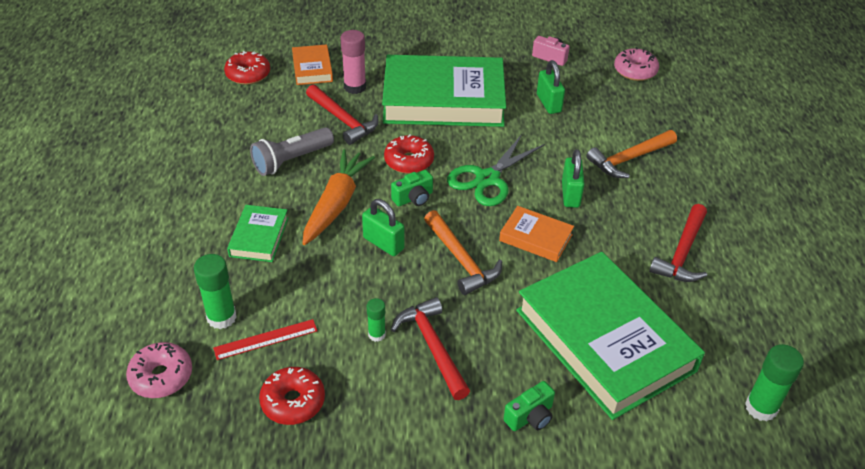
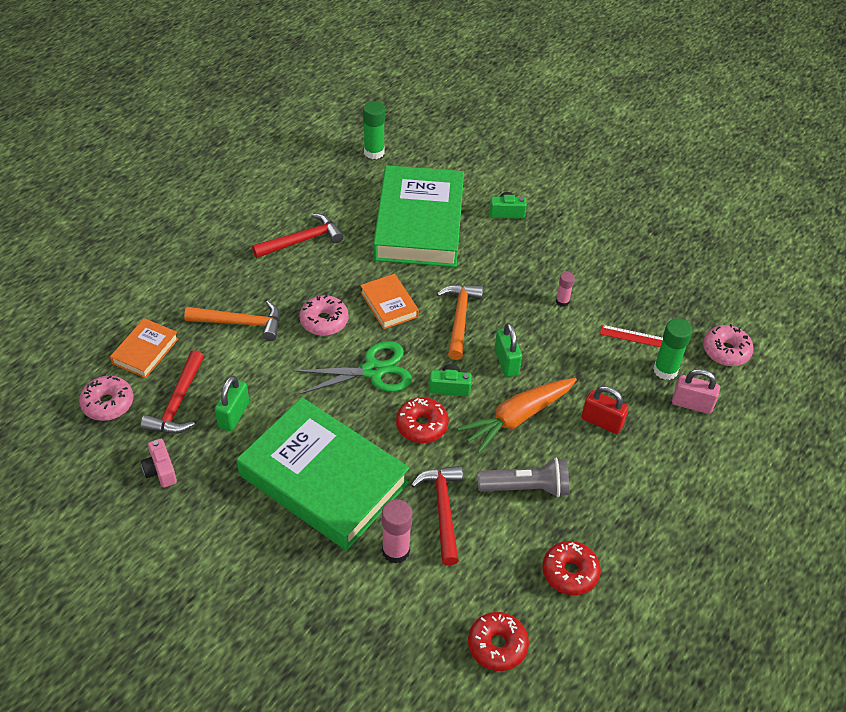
camera: 145 degrees left, 5 degrees up
(178, 297) = (692, 404): none -> pink padlock
(259, 237) = (602, 422): green book -> red padlock
(293, 402) = (644, 291): red donut -> red donut (570, 572)
(312, 68) = (419, 611): orange book -> orange book (145, 351)
(376, 334) = (562, 301): green glue stick -> pink glue stick
(432, 347) = (531, 275): red hammer -> red hammer (178, 403)
(570, 194) = (324, 321): green padlock -> pink donut

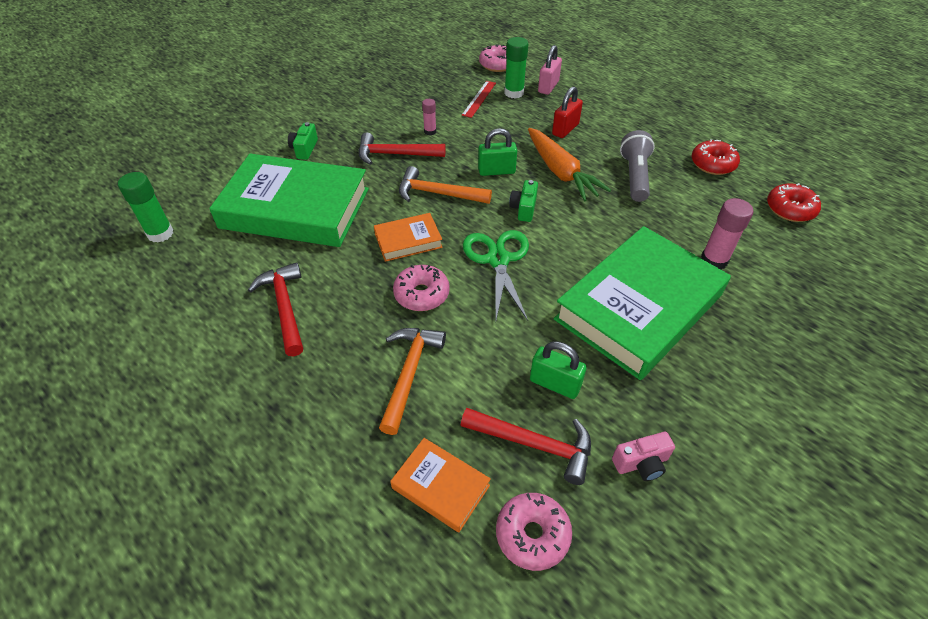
camera: 80 degrees left, 0 degrees up
(422, 425) = (569, 231): red donut -> none
(443, 510) = (665, 226): red hammer -> red hammer (395, 154)

